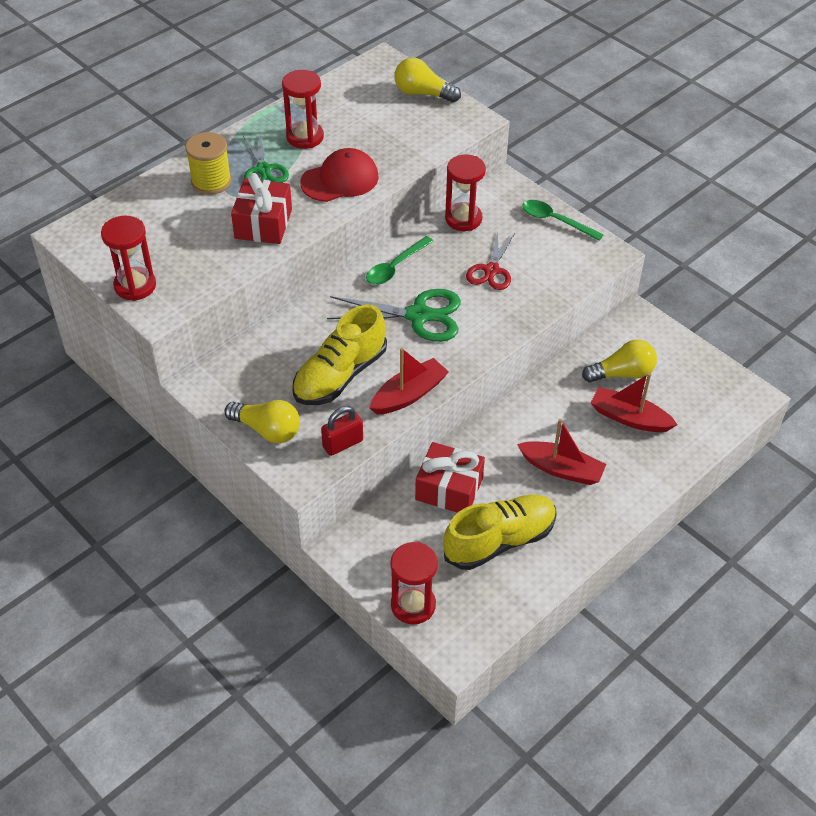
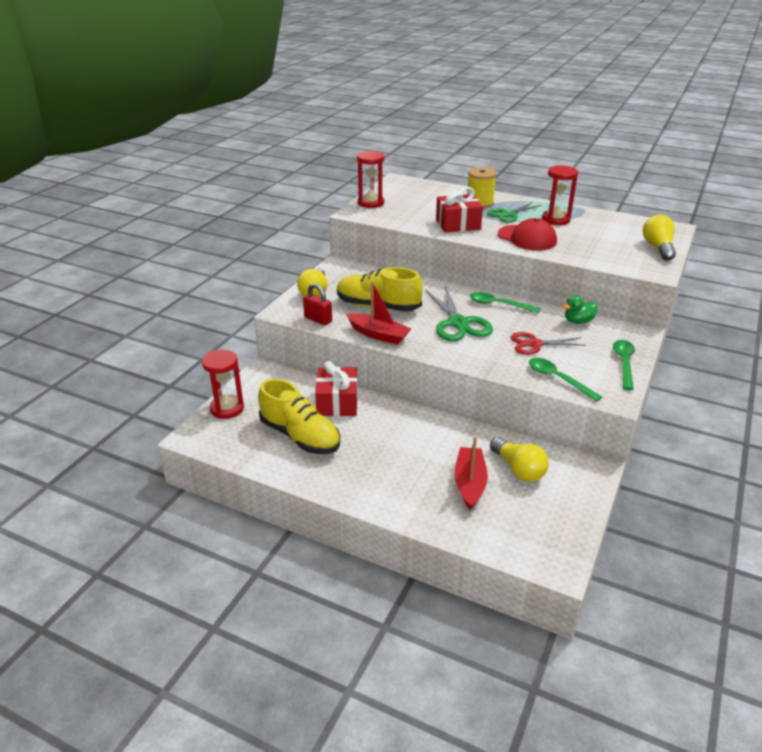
camera: 70 degrees right, 15 degrees down
(463, 219) = (578, 321): red hourglass -> green duck
(561, 469) = (388, 454): red boat -> none
(562, 279) = (557, 379): none -> green spoon

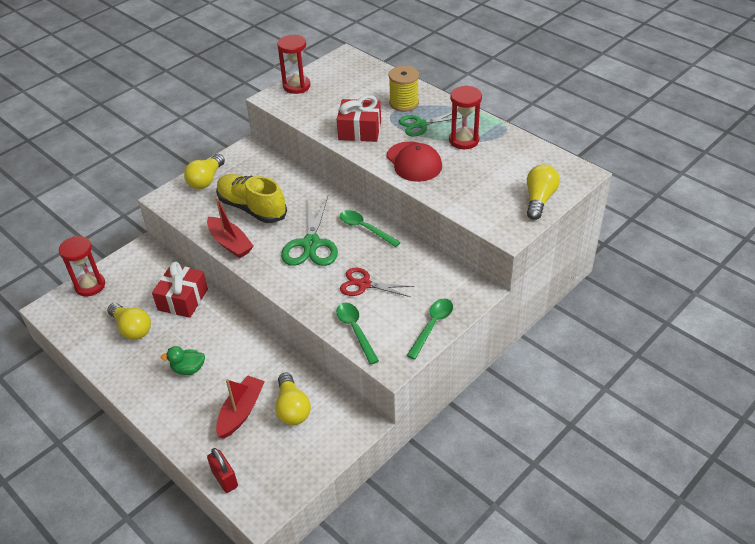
camera: 20 degrees right, 10 degrees up
(300, 436) = (132, 328): yellow shoe -> yellow light bulb
(318, 319) = (189, 214): red padlock -> red padlock (224, 478)
(578, 321) = (427, 265): green duck -> green duck (188, 369)

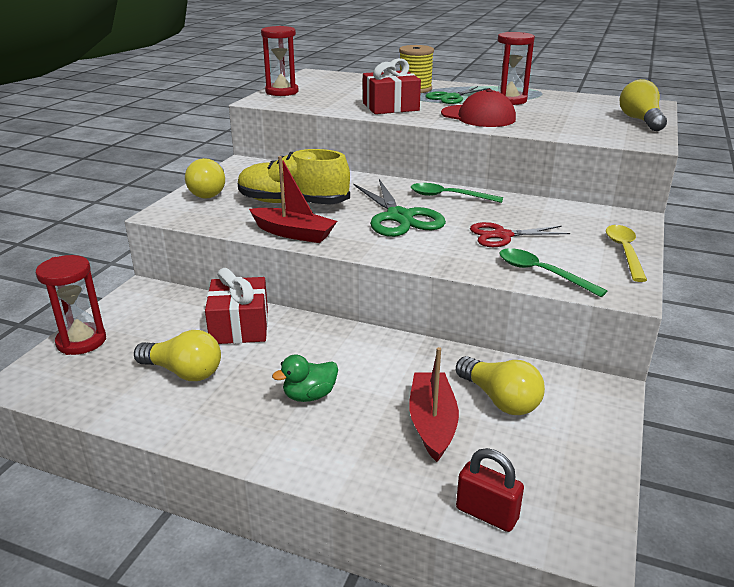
camera: 25 degrees left, 15 degrees down
(432, 326) = (624, 252): green spoon -> yellow spoon

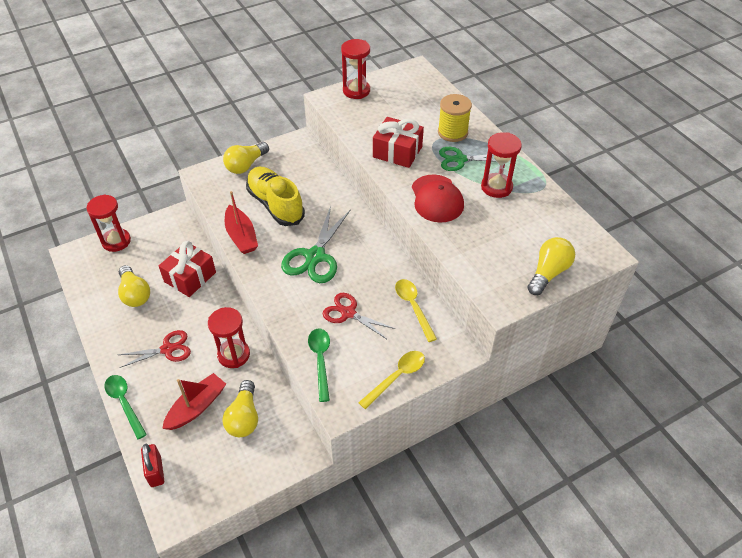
camera: 40 degrees right, 20 degrees up
(309, 395) = (167, 349): green duck -> red scissors
(399, 359) = (234, 355): none -> red hourglass
(448, 196) = (372, 253): green spoon -> green spoon (124, 403)
(547, 210) = (413, 307): none -> yellow spoon

